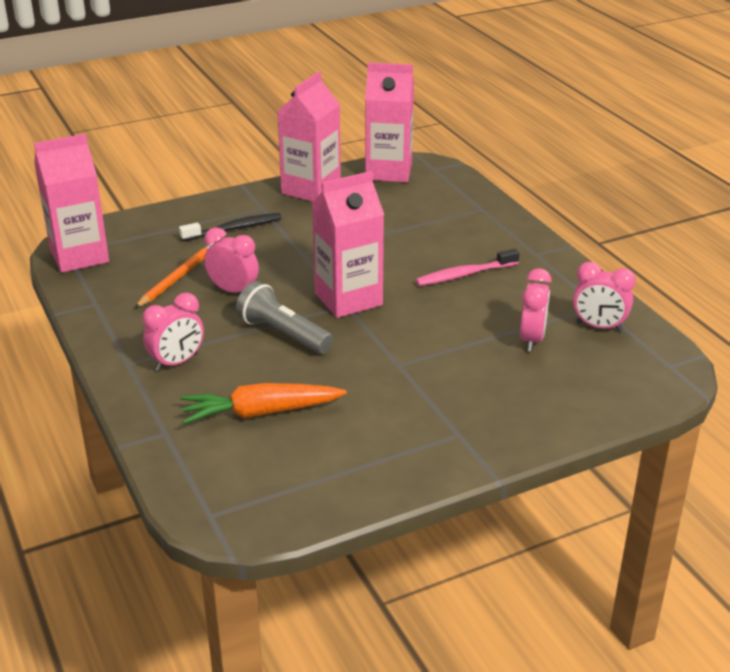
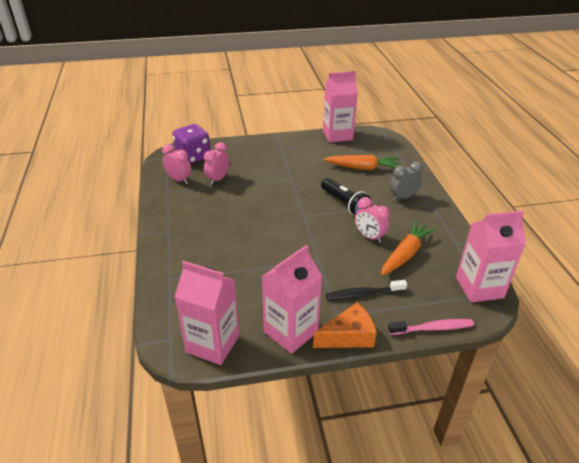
camera: 165 degrees left, 5 degrees up
(177, 362) = (403, 197): pink clock -> grey clock
(178, 277) = (405, 254): orange pencil -> orange carrot
(246, 195) = (348, 336): none -> orange cheese
(283, 334) = (344, 203): grey flashlight -> black flashlight
(348, 299) = (301, 219): pink carton -> pink carton (337, 135)
(464, 275) = (224, 223): pink toothbrush -> pink toothbrush (433, 328)
(621, 377) = (193, 157): none -> purple dice

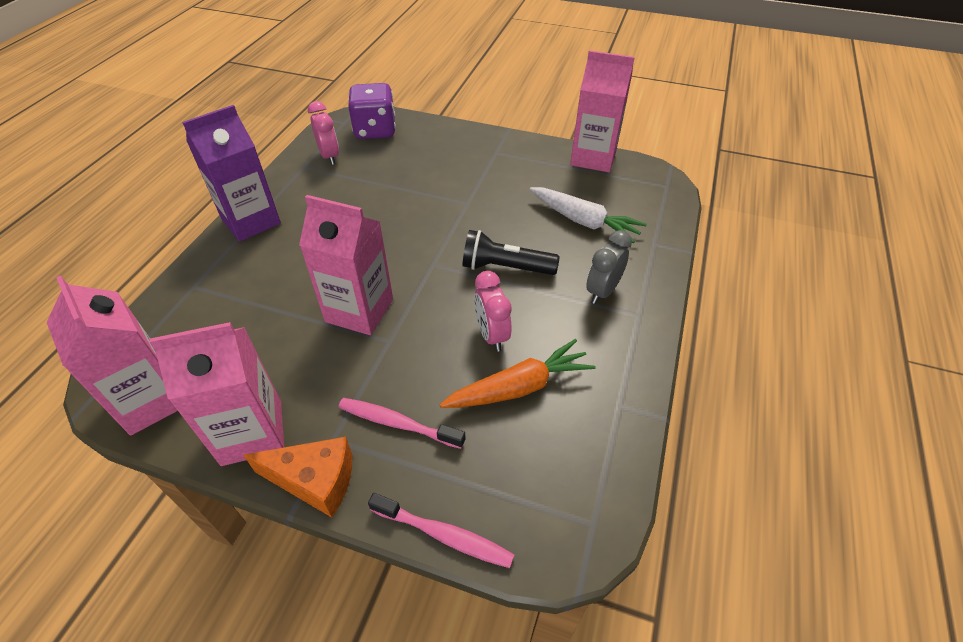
camera: 30 degrees right, 10 degrees up
(167, 231) = (251, 221): none -> purple carton
(218, 179) = (374, 171): pink clock -> none
(344, 203) = (505, 268): black flashlight -> black flashlight turned 105 degrees clockwise
(362, 168) = (583, 221): orange carrot -> white carrot
(363, 294) = (397, 423): black toothbrush -> pink toothbrush
(403, 197) = (602, 291): grey clock -> grey clock turned 60 degrees counterclockwise
(479, 287) = (586, 503): pink carton -> pink carton (359, 310)

